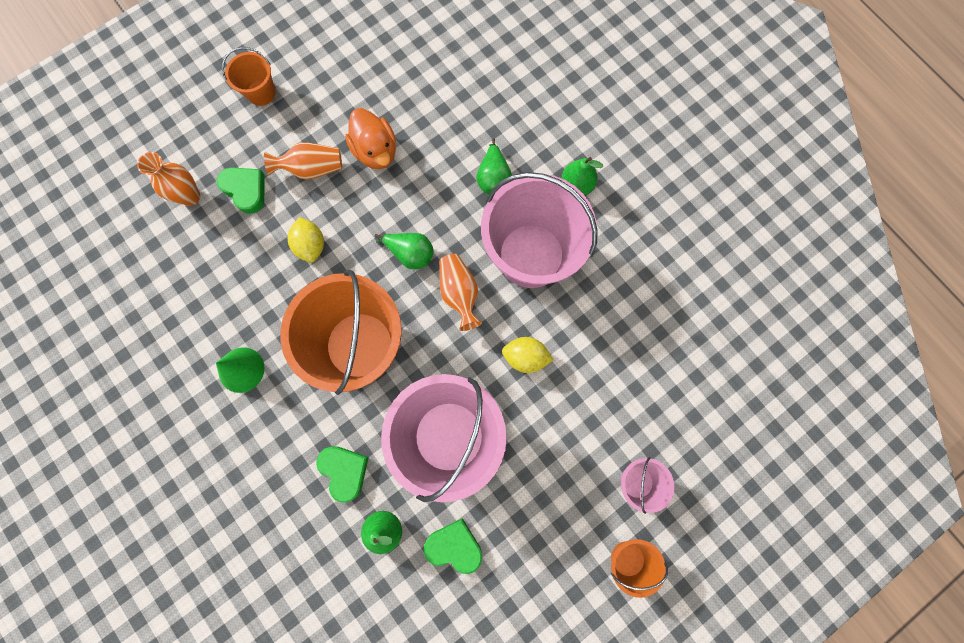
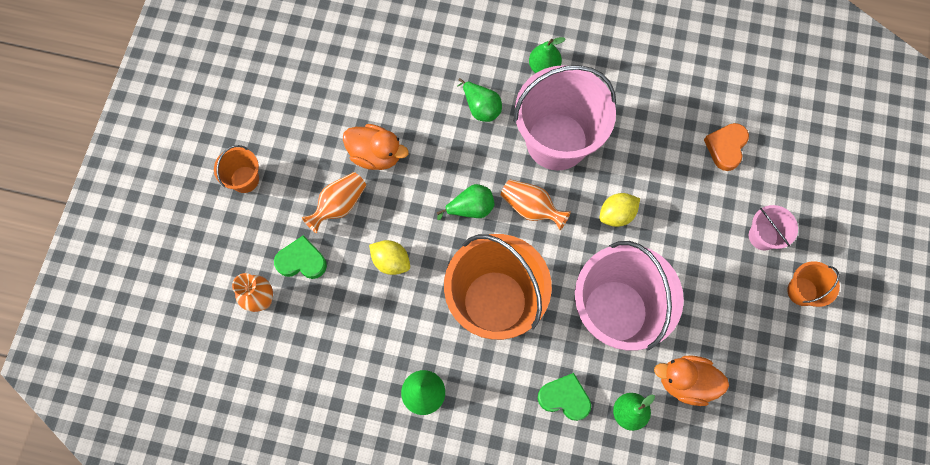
camera: 40 degrees left, 5 degrees down
(454, 546) = (685, 382): green heart -> orange duck
(674, 378) = (726, 147): none -> orange heart

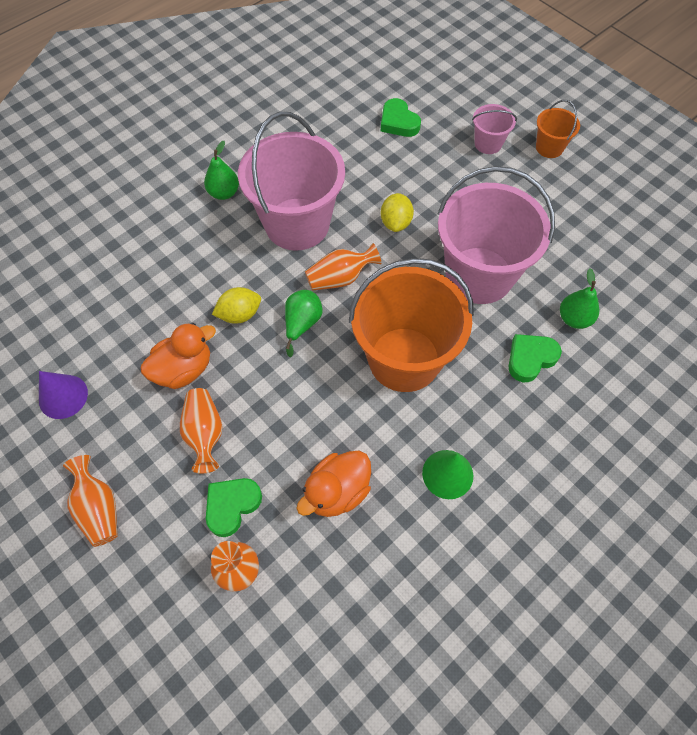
camera: 55 degrees left, 10 degrees down
(244, 179) = (99, 509): orange bucket -> orange vase
(302, 94) = (63, 396): none -> purple cone
(391, 261) = (298, 422): yellow lemon -> yellow lemon (239, 314)
(481, 108) = (217, 259): green pear -> none
(685, 382) = (573, 263): orange duck -> orange duck (337, 492)
(726, 147) = (398, 122): orange heart -> green heart

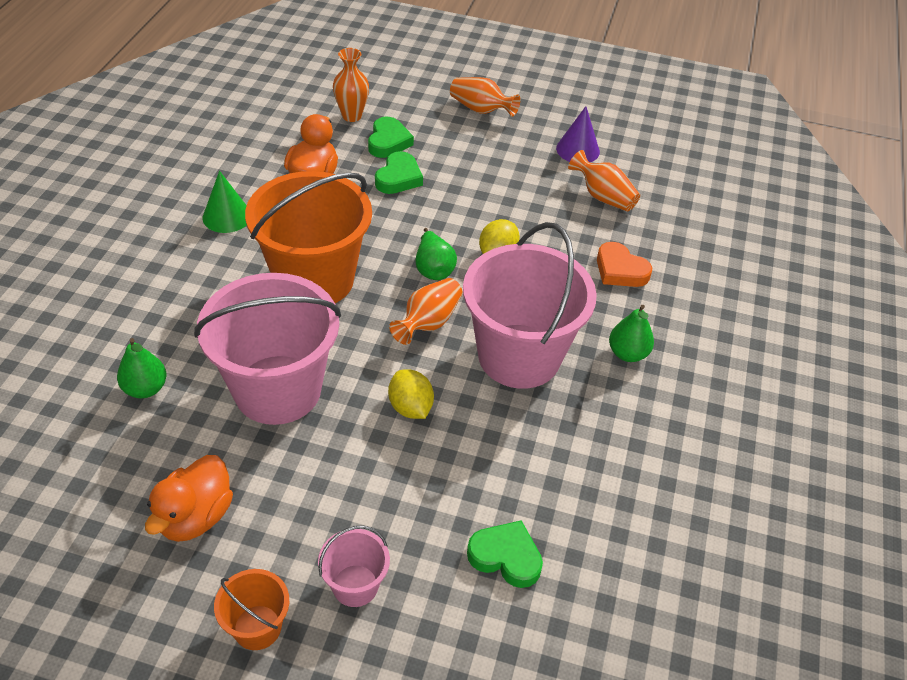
camera: 145 degrees right, 15 degrees down
(162, 254) = (620, 270): none -> orange heart
(183, 369) = (505, 198): orange duck -> orange duck (195, 516)
(205, 434) = (447, 169): orange vase -> orange vase (603, 197)
(530, 359) = (183, 330): green heart -> green heart (398, 178)

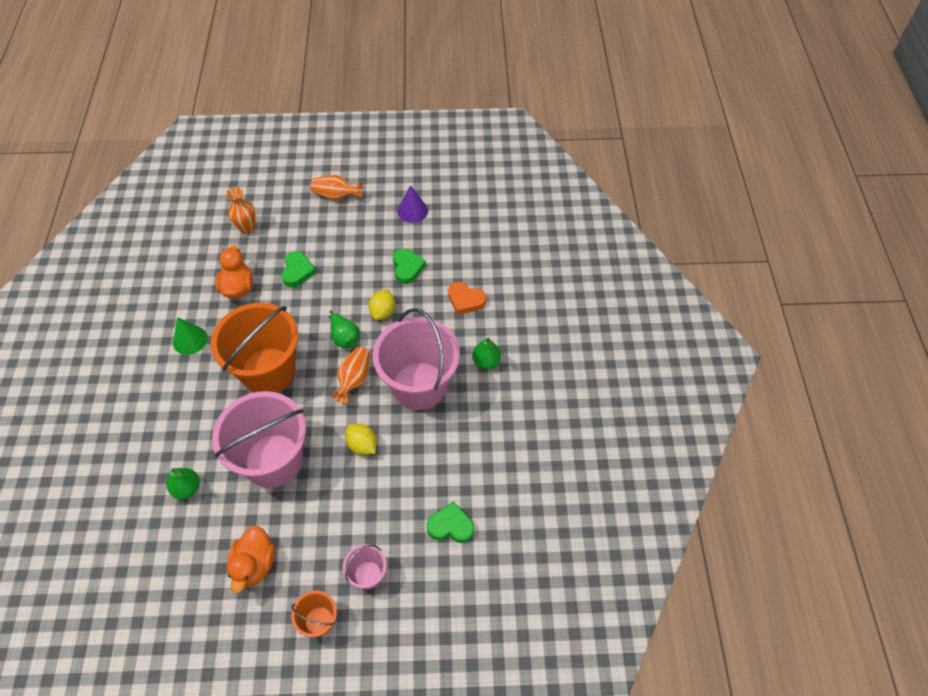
camera: 15 degrees left, 10 degrees up
(388, 142) = (280, 243): green heart -> green heart (407, 268)
(603, 197) = (439, 245): orange vase -> none

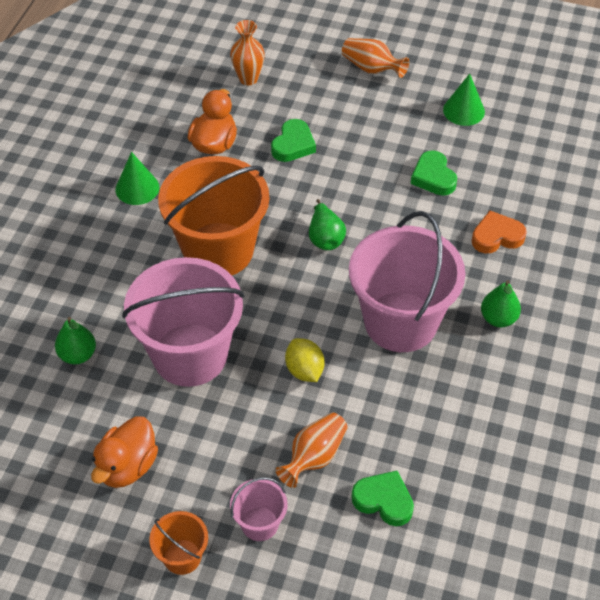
camera: 20 degrees right, 5 degrees down
(354, 379) = (320, 290): orange vase -> orange vase (314, 457)
(383, 312) = (384, 221): yellow lemon -> none
(407, 268) = (433, 177): green heart -> green heart turned 150 degrees clockwise
(412, 211) = (464, 110): purple cone -> green cone
(465, 300) = (496, 236): orange heart -> orange heart turned 120 degrees clockwise

